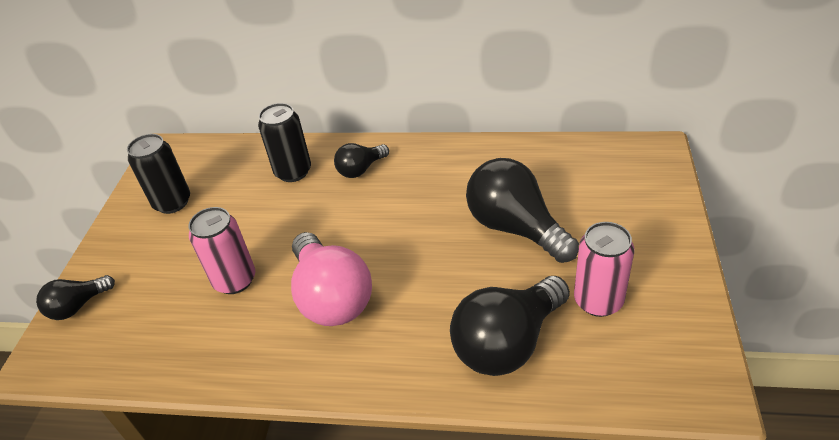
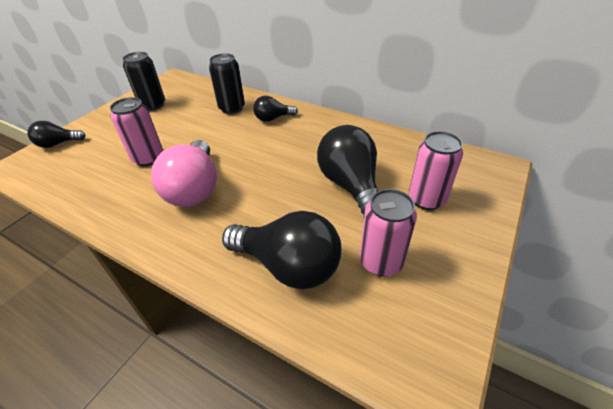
camera: 20 degrees right, 0 degrees up
(507, 343) = (288, 266): black light bulb -> black light bulb turned 135 degrees counterclockwise
(604, 215) = (426, 199): none -> pink can

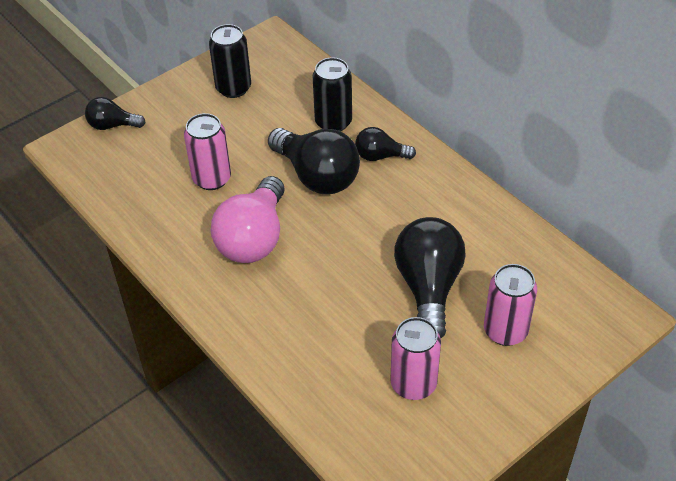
camera: 20 degrees right, 5 degrees up
(288, 266) = (320, 359): black light bulb -> black light bulb (317, 176)

